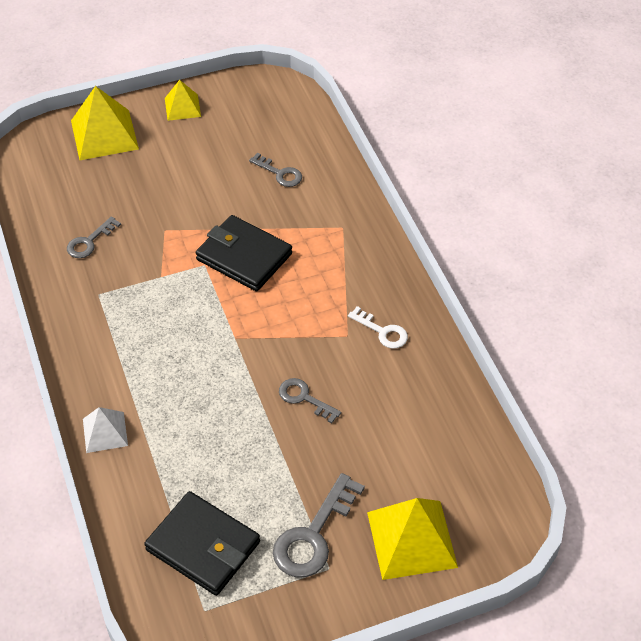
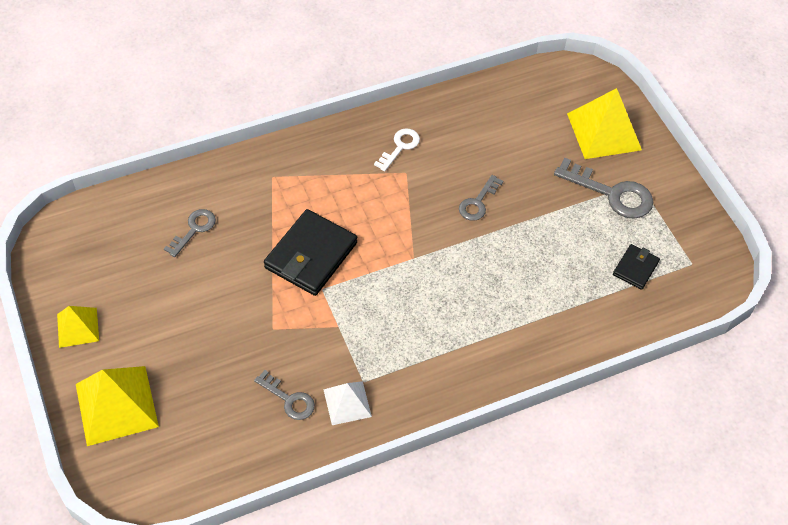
camera: 95 degrees left, 5 degrees up
(105, 432) = (532, 355): white pyramid -> white pyramid (347, 403)
(203, 546) = (635, 268): black wallet -> black wallet, size x0.53

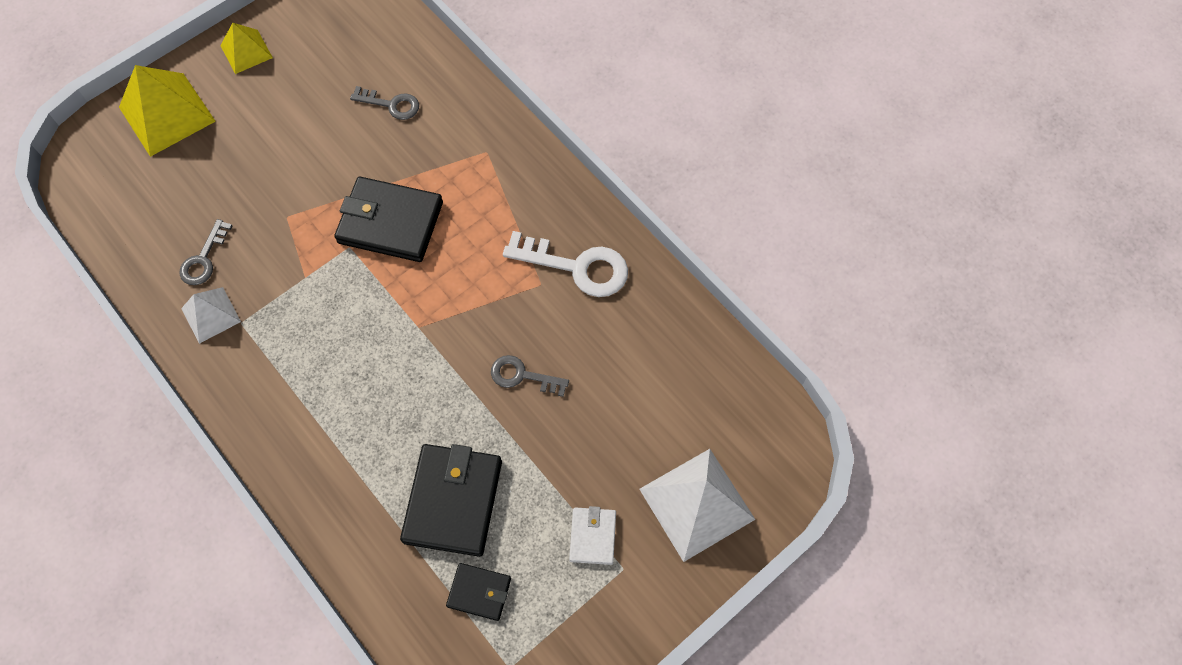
camera: 75 degrees right, 10 degrees up
(400, 147) = (577, 267): white key -> white key, size x1.68
(563, 268) = (453, 501): none -> black wallet
(604, 131) = (697, 504): yellow pyramid -> white pyramid
(612, 193) = (592, 536): grey key -> white wallet

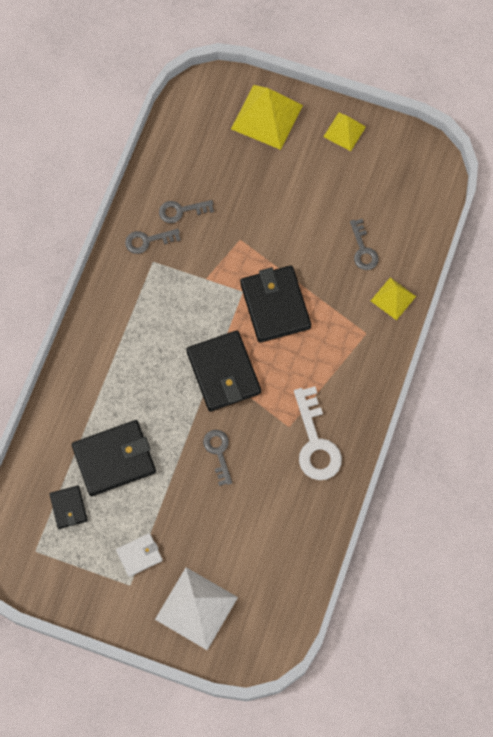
camera: 60 degrees right, 5 degrees up
(211, 315) = (147, 241): white pyramid -> grey key
(430, 318) = (223, 372): none -> black wallet
(466, 106) = (393, 298): none -> yellow pyramid

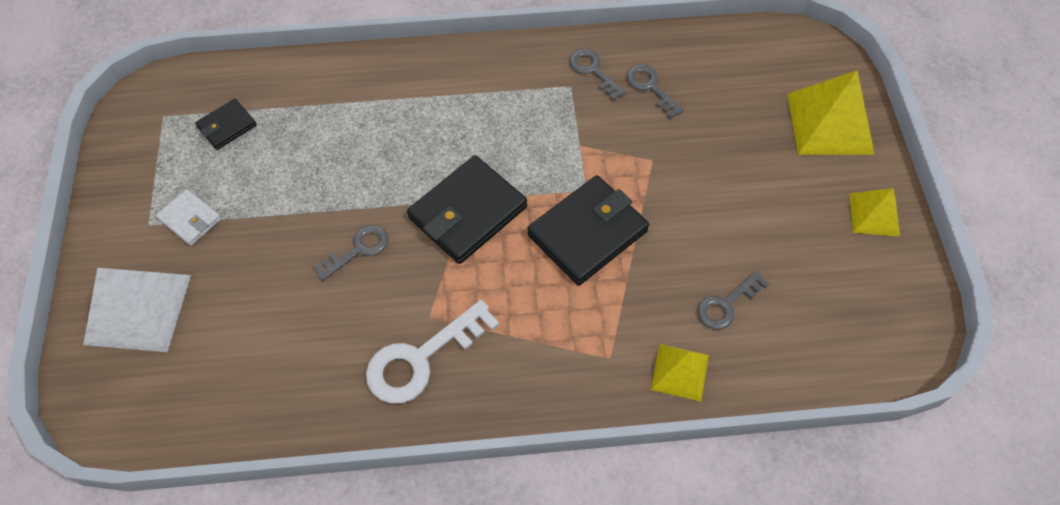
camera: 65 degrees right, 10 degrees down
(114, 459) = (304, 146): black wallet -> none

